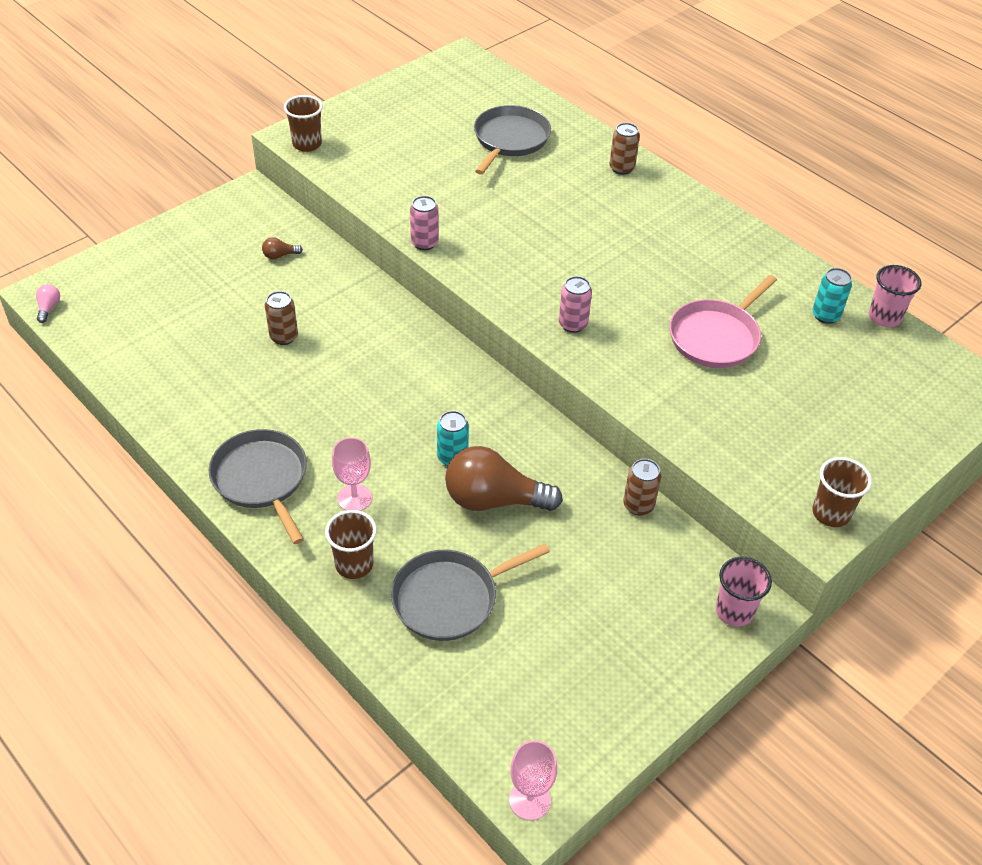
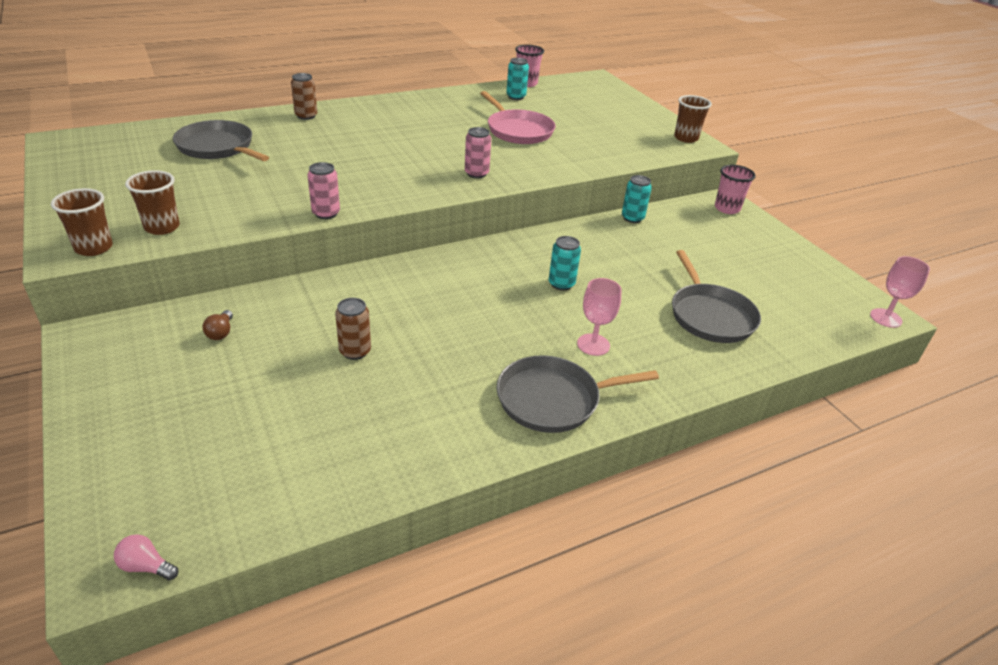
camera: 75 degrees left, 10 degrees down
(354, 564) = (670, 359): brown cup -> brown cup (162, 227)
(494, 500) = (613, 274): brown light bulb -> none
(638, 505) = (632, 218): brown can -> turquoise can

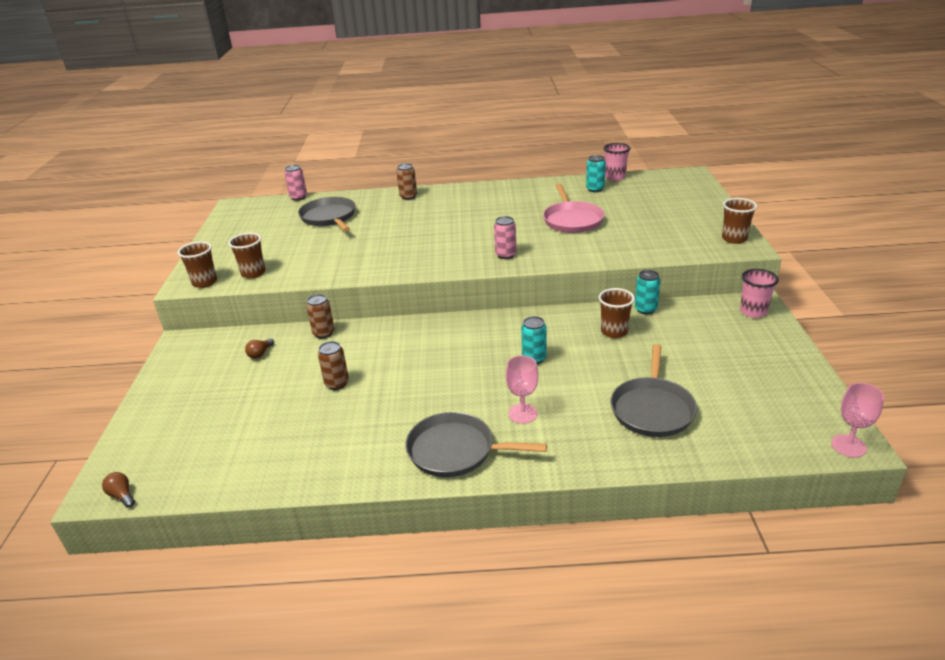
camera: 30 degrees right, 5 degrees down
(146, 566) = (122, 495): pink light bulb -> brown light bulb
(291, 293) = (324, 333): none -> brown can
(326, 213) = (366, 275): pink can -> pink can (298, 197)
(619, 244) = (614, 331): none -> brown cup

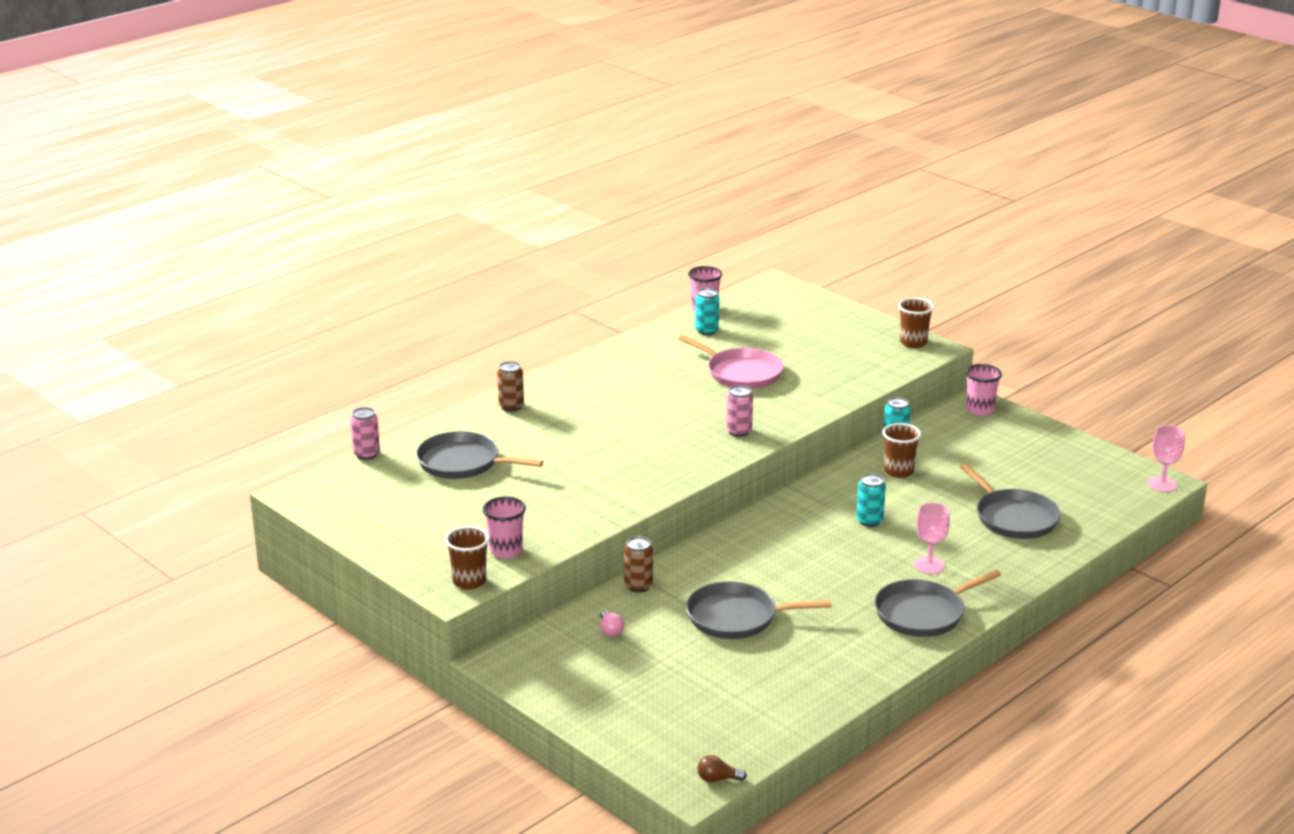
camera: 45 degrees left, 5 degrees down
(253, 273) = (506, 550): brown cup -> pink cup
(260, 354) = (610, 631): brown light bulb -> pink light bulb
(337, 383) = (737, 617): brown can -> grey pan

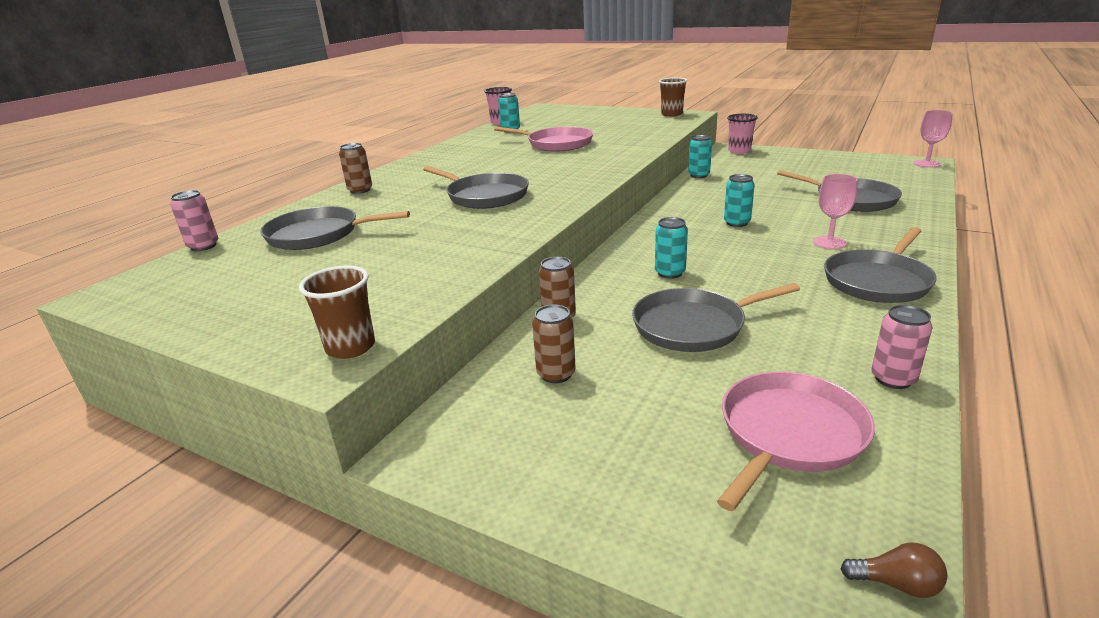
camera: 15 degrees left, 0 degrees up
(506, 550) = (392, 302): pink cup -> none
(610, 631) = (556, 374): pink light bulb -> brown can
(623, 445) = (484, 196): none -> grey pan
(717, 779) = (896, 584): brown light bulb -> brown light bulb turned 150 degrees counterclockwise
(733, 704) = (789, 434): none -> pink pan
(738, 431) = (585, 172): pink can -> pink can (893, 379)
(758, 564) = (670, 273): none -> turquoise can
(898, 471) = (722, 190): brown cup -> none

